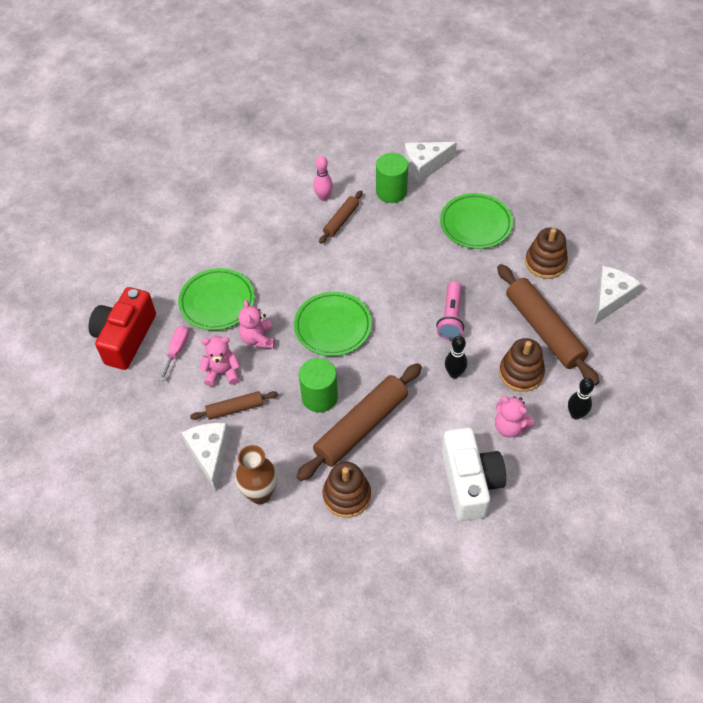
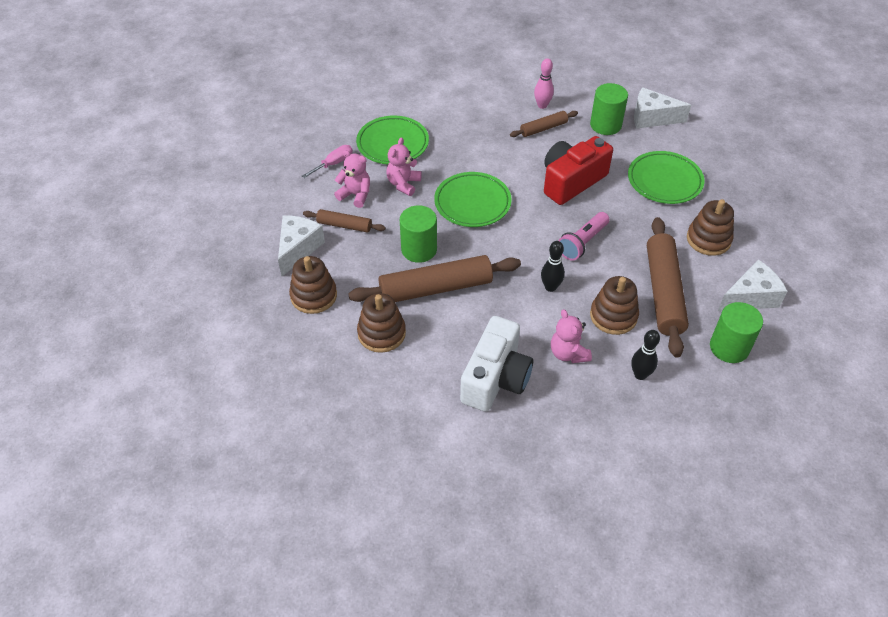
camera: 30 degrees right, 5 degrees down
(125, 338) = (302, 137): red camera -> red camera (571, 181)
(260, 493) = (313, 296): brown vase -> brown stacking toy
(623, 353) = (729, 347): none -> green cylinder

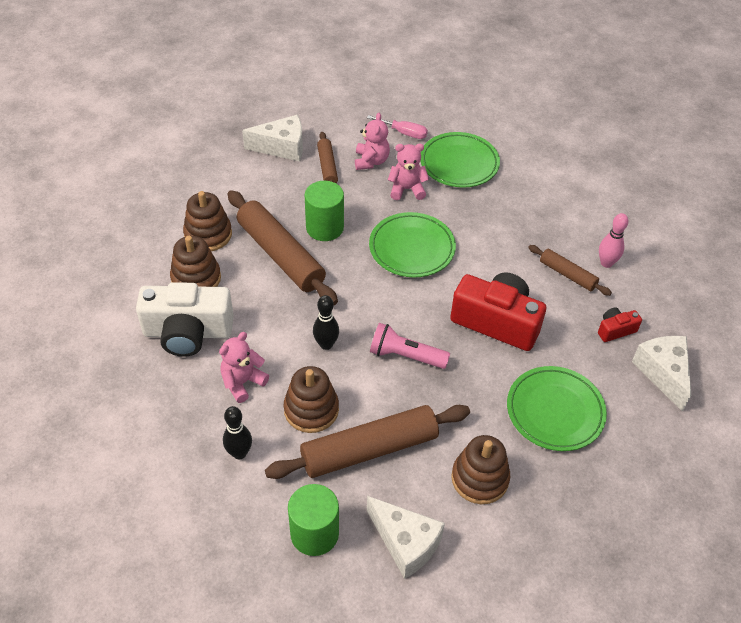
camera: 65 degrees right, 0 degrees up
(313, 296) = (231, 176): brown stacking toy -> brown stacking toy (196, 278)
(605, 125) = (615, 330): green cylinder -> red camera

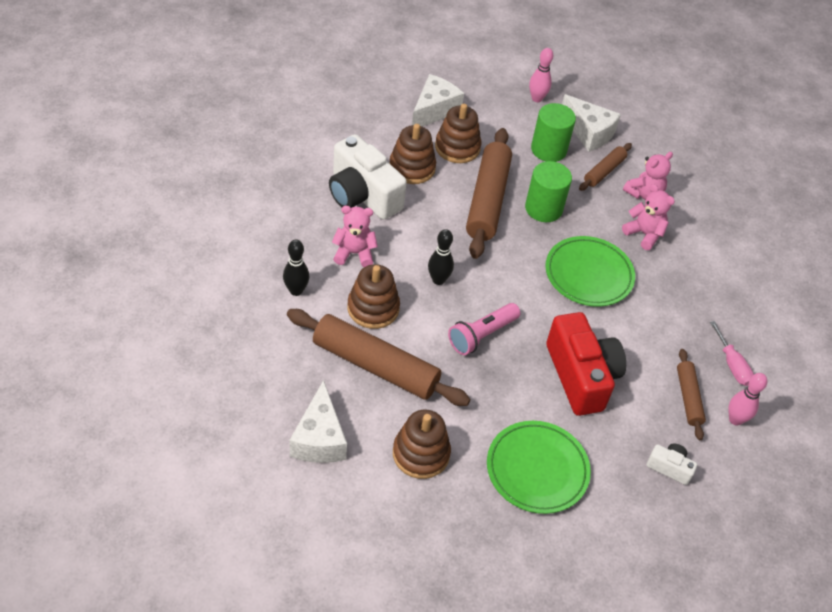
camera: 45 degrees right, 0 degrees up
(215, 151) = (537, 98): none -> pink bowling pin
(314, 533) = (275, 377): green cylinder -> green cylinder (548, 149)
(404, 133) = (700, 195): pink screwdriver -> pink screwdriver (732, 365)
(405, 356) = (481, 335): pink flashlight -> pink flashlight turned 105 degrees counterclockwise
(459, 163) = (714, 251): green plate -> none
(615, 330) = (669, 467): red camera -> white camera
(663, 373) = (663, 531): white cheese -> white cheese (434, 110)

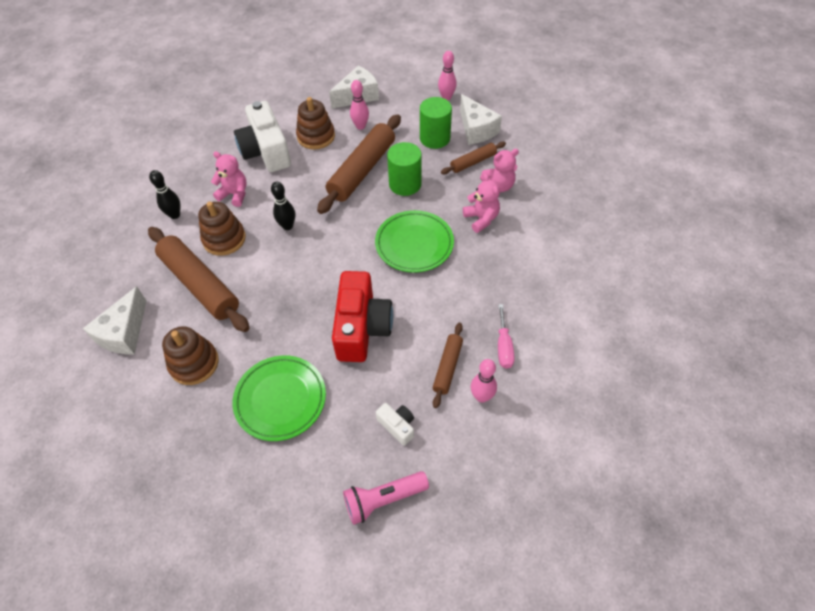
camera: 25 degrees right, 5 degrees up
(457, 147) = (360, 126): brown stacking toy -> pink bowling pin
(481, 335) = (297, 277): pink flashlight -> pink flashlight (383, 499)

